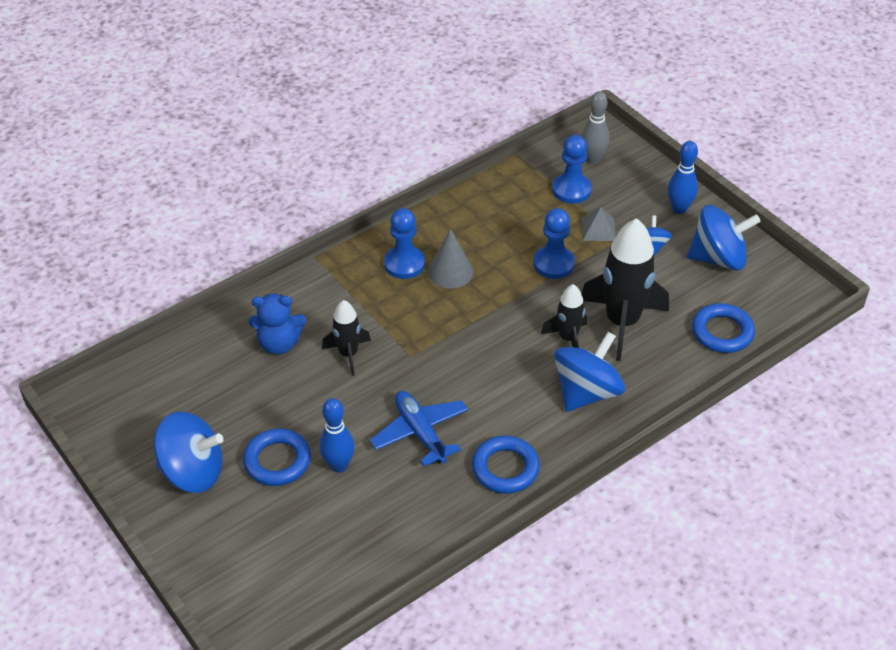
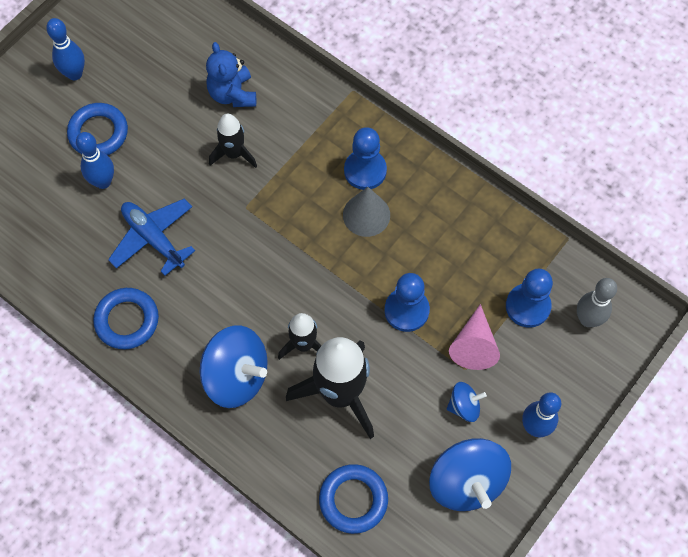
camera: 75 degrees right, 20 degrees up
(193, 472) = (74, 74): blue spinning top -> blue bowling pin
(420, 433) = (153, 238): blue plane -> blue plane turned 90 degrees counterclockwise
(598, 229) = (474, 345): grey pyramid -> pink cone

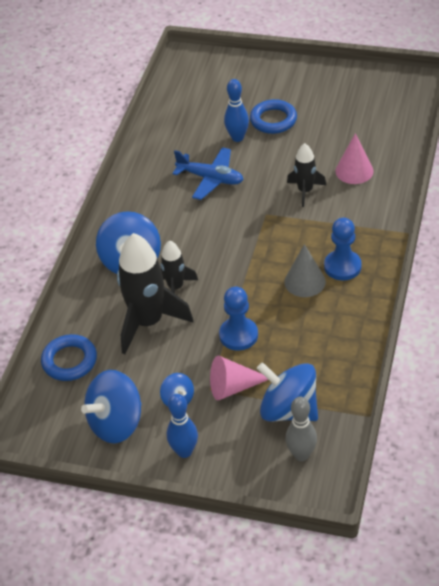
camera: 70 degrees right, 20 degrees down
(74, 74) = (310, 90): blue bowling pin -> none
(127, 320) = (141, 191): blue ring -> none
(153, 238) = (210, 178): blue plane -> blue plane turned 90 degrees clockwise
(232, 94) = (354, 171): blue teddy bear -> pink cone
(528, 306) = (288, 410): blue pawn -> blue spinning top

